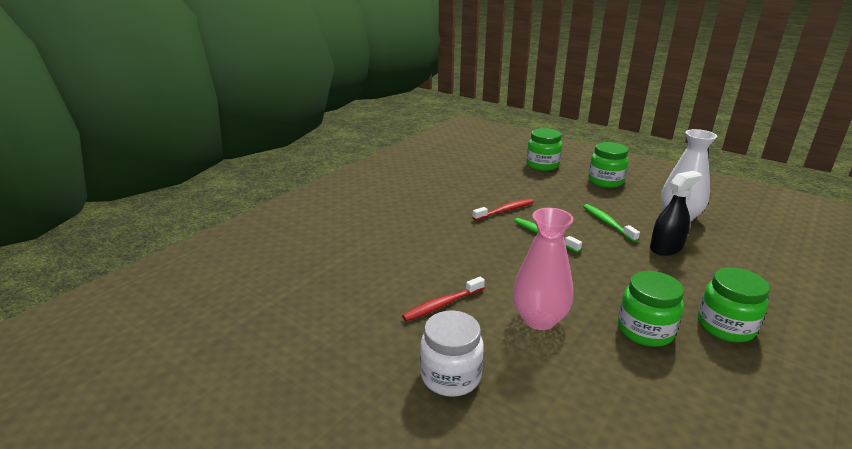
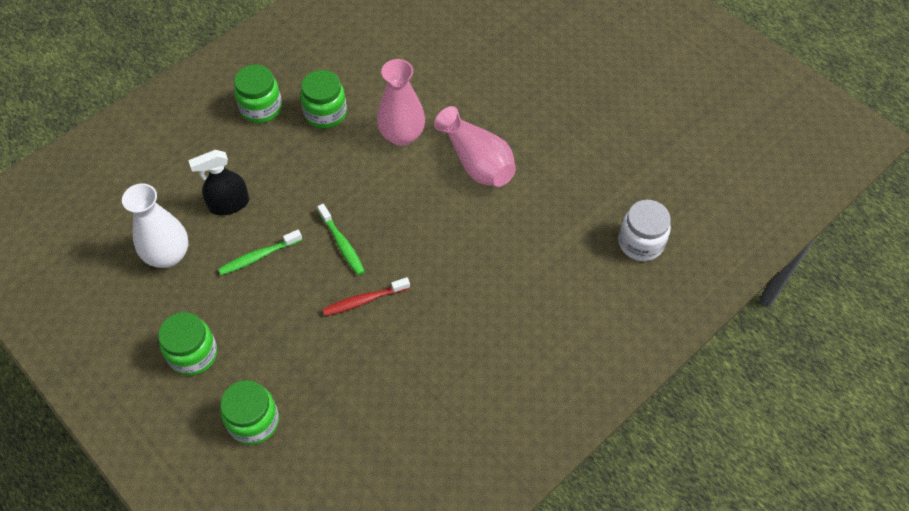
camera: 170 degrees left, 30 degrees up
(442, 305) = (477, 162): red toothbrush -> pink vase
(451, 376) = (486, 97): white jar -> white jar (640, 243)
(607, 223) = (258, 256): green toothbrush -> green toothbrush turned 75 degrees clockwise

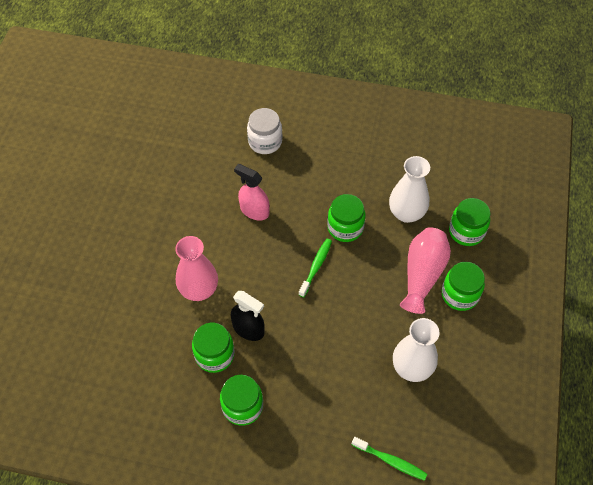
camera: 125 degrees left, 0 degrees up
(229, 204) = (342, 360): black spray bottle -> black spray bottle (248, 329)
(258, 256) = (365, 309): green toothbrush -> green toothbrush (391, 461)
(330, 375) = (406, 213): none -> white vase
(364, 300) = (345, 228): red toothbrush -> green jar
(455, 229) = (254, 211): none -> pink spray bottle
(477, 162) = (190, 230): pink vase -> pink vase (422, 275)
(640, 243) = (191, 114): white jar -> white jar (265, 142)

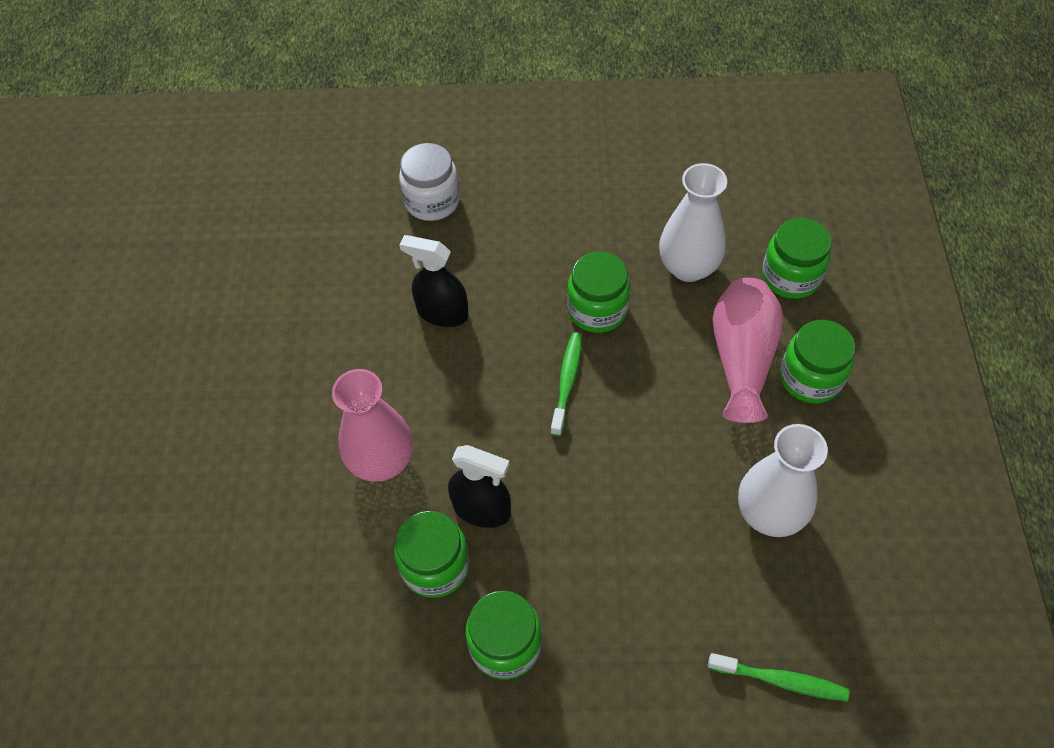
camera: 10 degrees left, 0 degrees up
(254, 211) = (442, 313): pink spray bottle -> black spray bottle

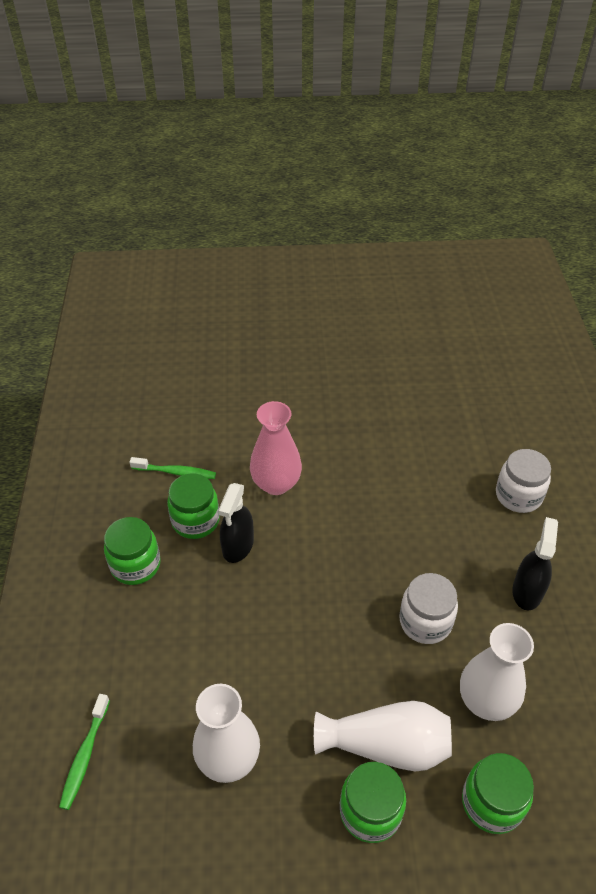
camera: 85 degrees right, 10 degrees down
(442, 313) = (407, 510): black spray bottle -> black spray bottle (527, 591)
(567, 381) = (350, 599): green toothbrush -> green toothbrush (176, 472)
(597, 310) = (425, 621): green jar -> white jar
(742, 359) = (386, 745): pink vase -> white vase

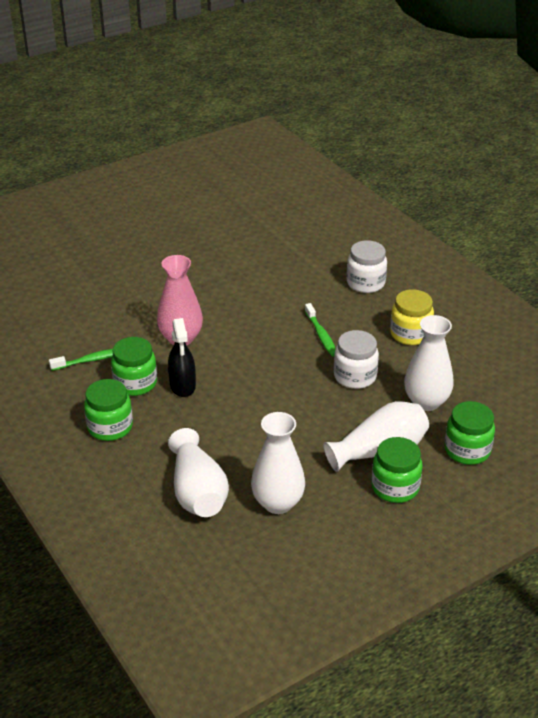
camera: 30 degrees left, 10 degrees down
(85, 756) = (170, 547): green toothbrush -> green toothbrush (321, 335)
(160, 695) = (197, 491): none -> white vase
(527, 591) = (410, 334): black spray bottle -> yellow jar

